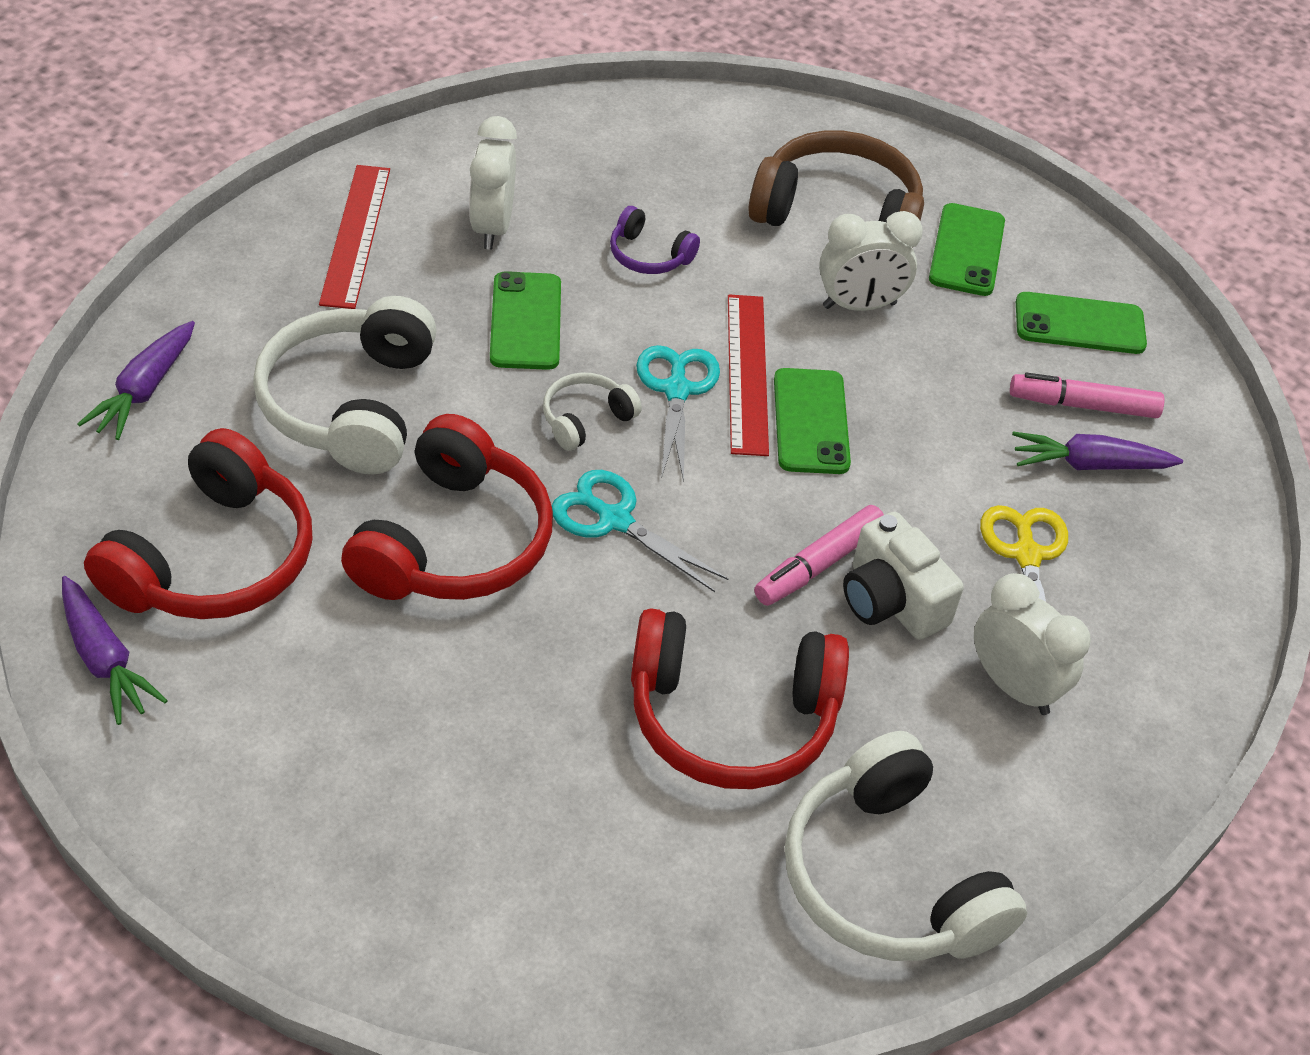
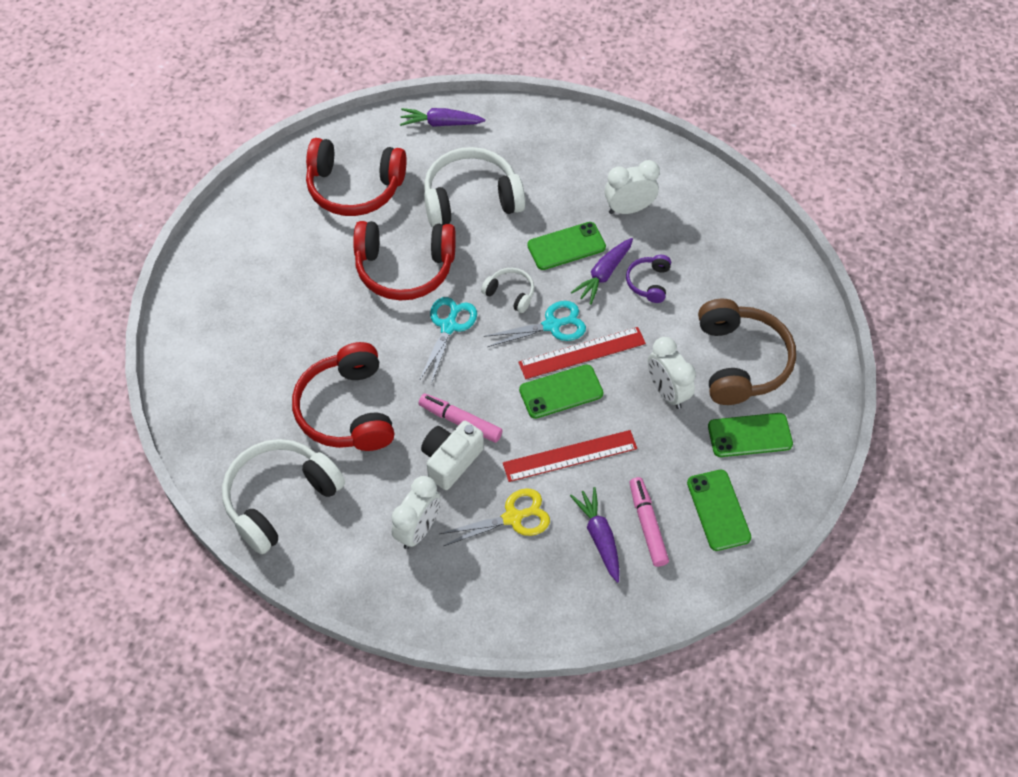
camera: 75 degrees right, 10 degrees up
(105, 660) = (286, 174): purple carrot -> purple carrot (603, 274)
(356, 235) = (588, 157): red ruler -> red ruler (570, 456)

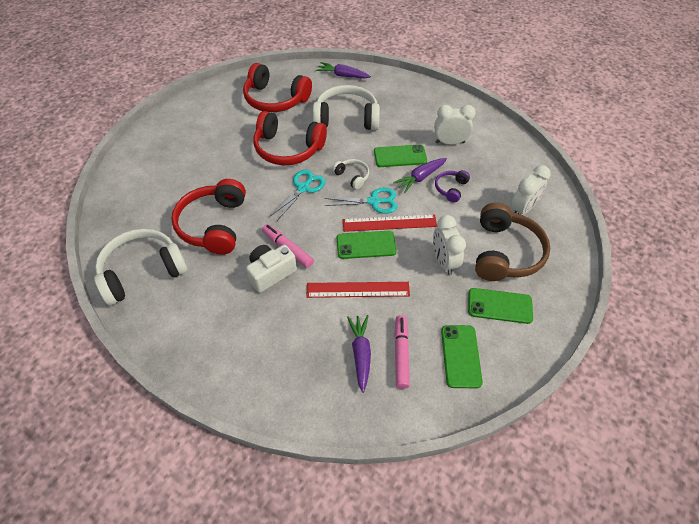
camera: 15 degrees right, 5 degrees down
(418, 529) = (228, 315): white clock -> white clock (522, 209)
(513, 518) = (300, 324): yellow scissors -> none

